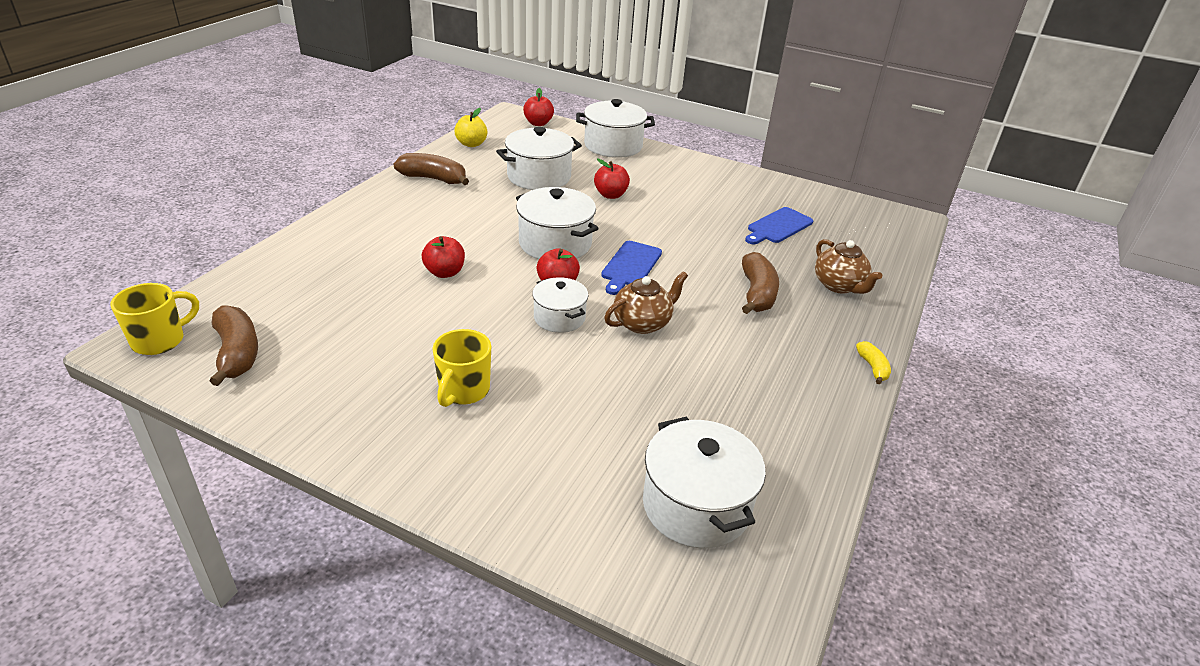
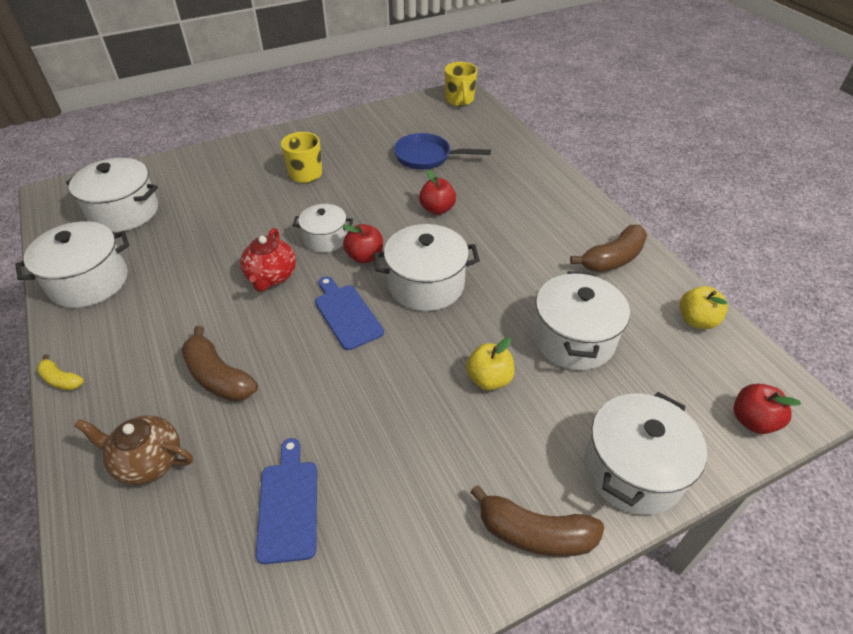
camera: 130 degrees right, 10 degrees up
(237, 353) = (423, 117): brown banana -> brown banana (535, 533)
(345, 313) = (427, 157): none -> blue pan
(610, 195) = (489, 379): red apple -> yellow apple
(643, 323) = (271, 277): brown teapot -> red teapot
(799, 438) = (89, 282): none -> white pot

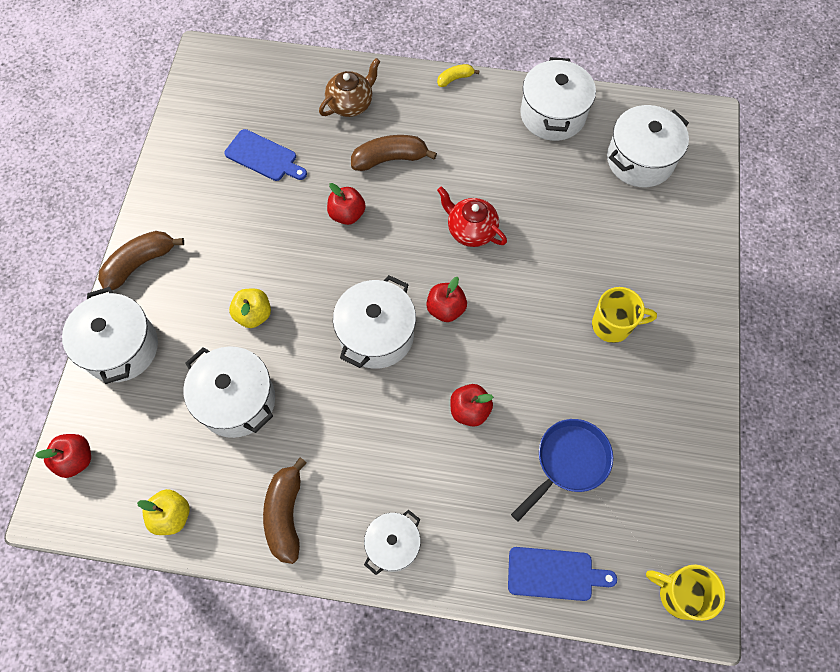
camera: 125 degrees right, 20 degrees up
(316, 373) = (347, 214): none -> red apple
(325, 238) = (493, 292): white pot -> white pot (393, 545)
(346, 314) = (388, 260): blue cutting board -> blue cutting board (554, 574)

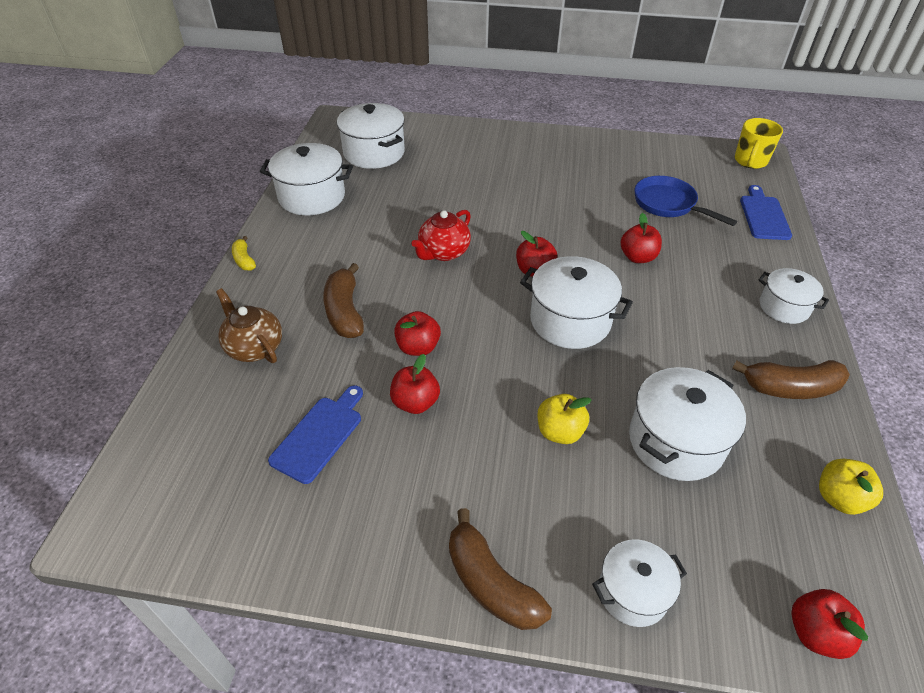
camera: 90 degrees left, 20 degrees down
(121, 348) = (632, 592): white pot -> white pot, size x0.62
(289, 215) = (415, 402): none -> red apple
(613, 325) = (539, 176): yellow mug -> none

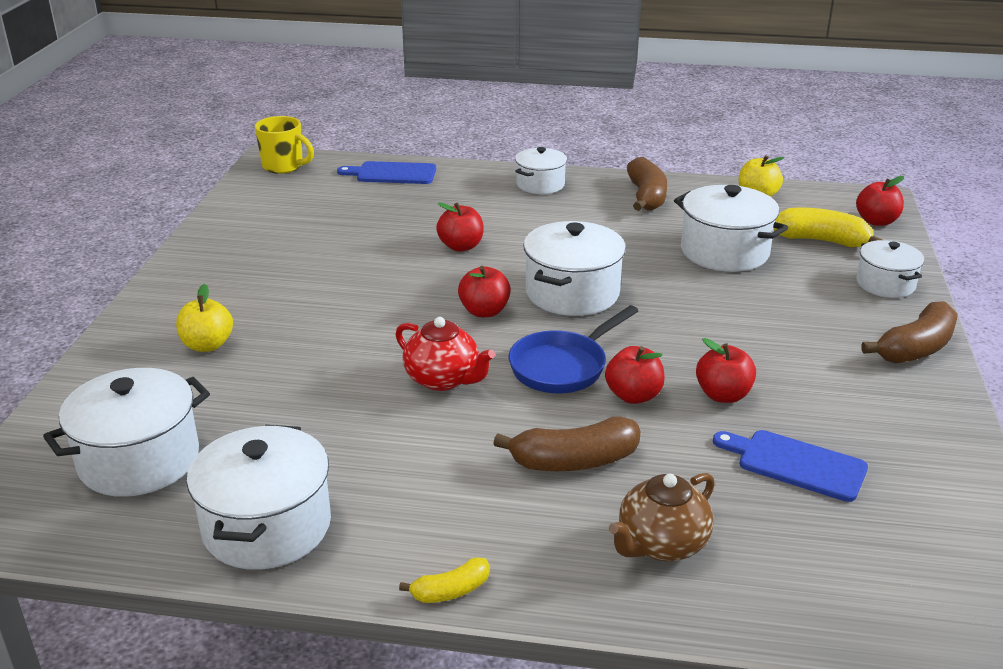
camera: 90 degrees left, 15 degrees down
(560, 432) = (734, 307): yellow apple -> yellow apple (207, 345)
(668, 204) = (360, 220): blue pan -> blue pan (563, 366)
(732, 546) = (821, 241): none -> yellow banana

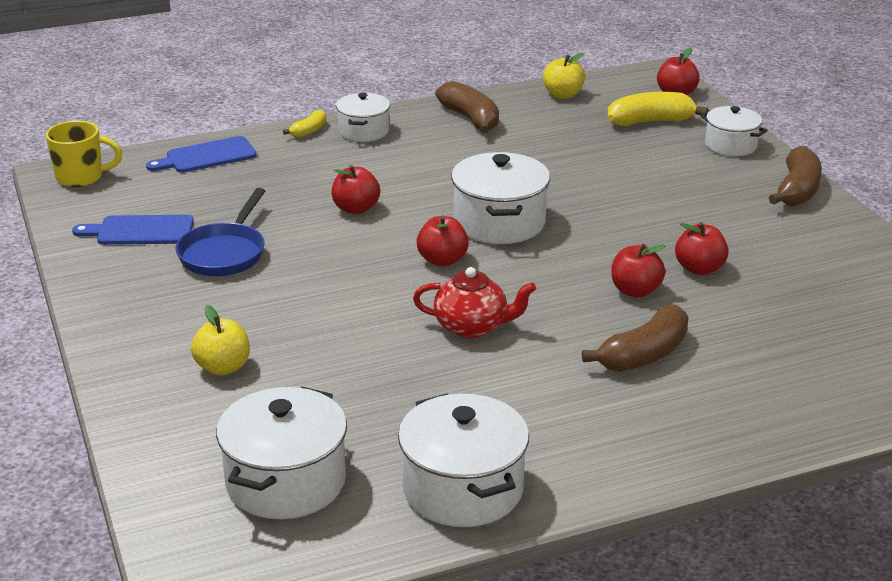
camera: 30 degrees left, 0 degrees up
(451, 591) = (655, 477): yellow banana -> yellow banana (309, 131)
(563, 366) = (557, 285): blue pan -> blue pan (224, 253)
(661, 544) = (764, 390): brown teapot -> none
(724, 252) = (585, 152): white pot -> none
(795, 464) = (797, 303): blue cutting board -> blue cutting board (140, 231)

